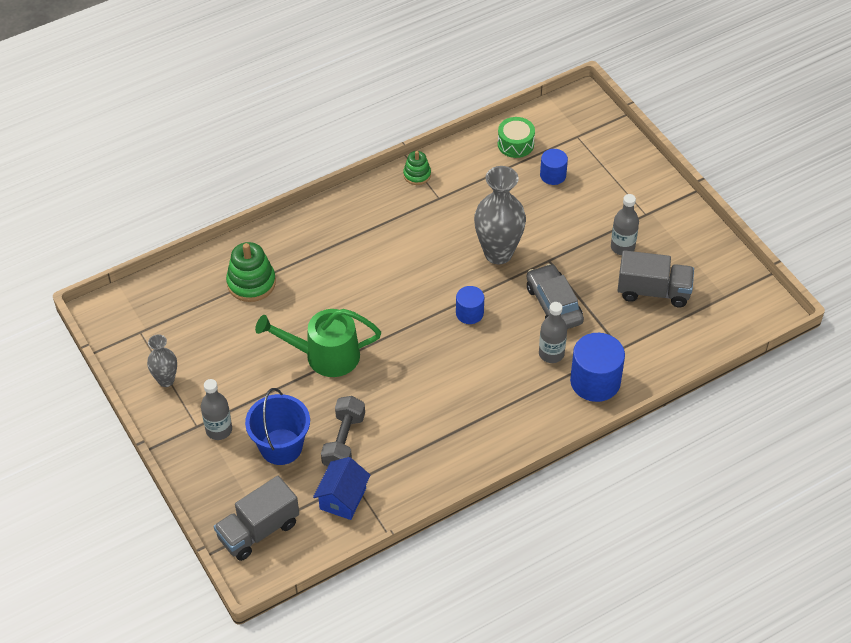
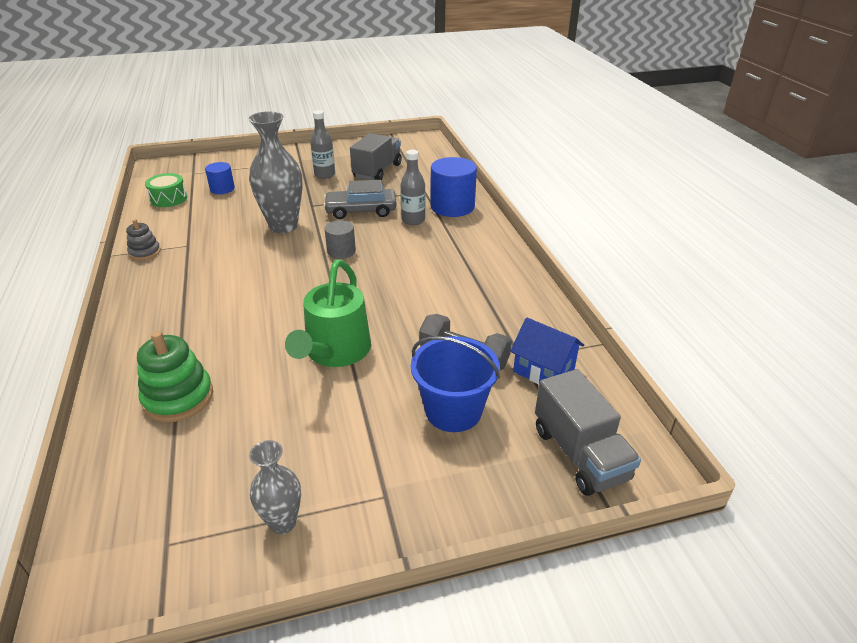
camera: 75 degrees left, 15 degrees down
(219, 430) = (403, 470): grey bottle -> none
(417, 175) = (145, 252): green stacking toy -> grey stacking toy
(469, 313) = (341, 251): blue cylinder -> grey cylinder

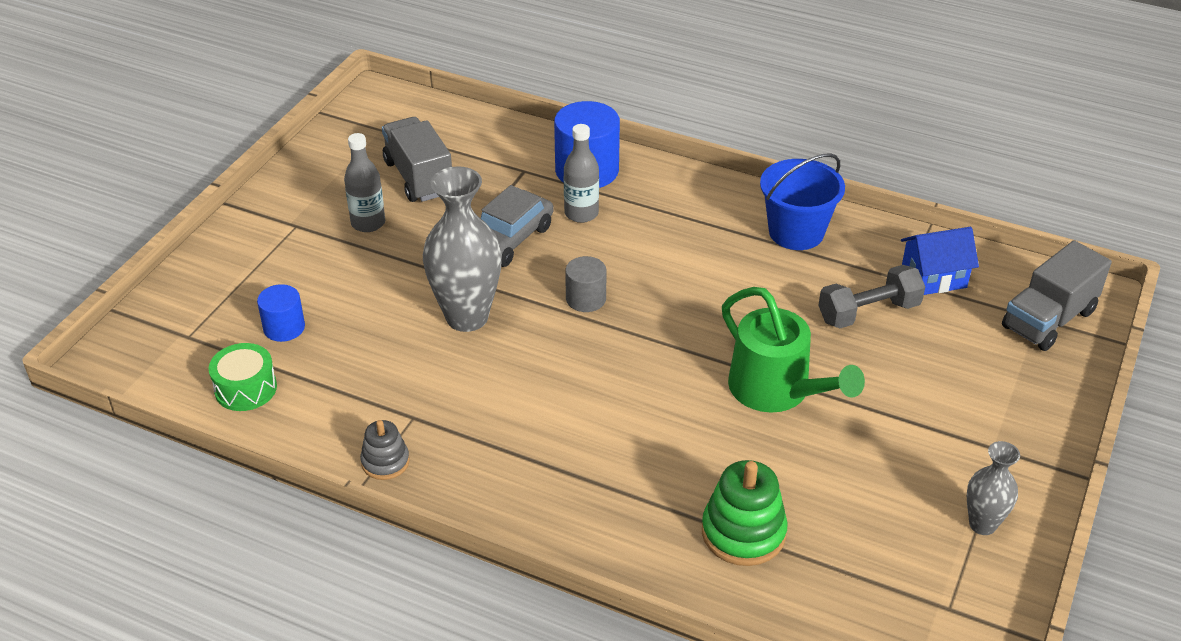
camera: 50 degrees left, 5 degrees up
(453, 411) = (936, 359): blue bucket -> blue bucket (796, 232)
(580, 454) = (1048, 319): grey truck -> grey truck turned 120 degrees clockwise

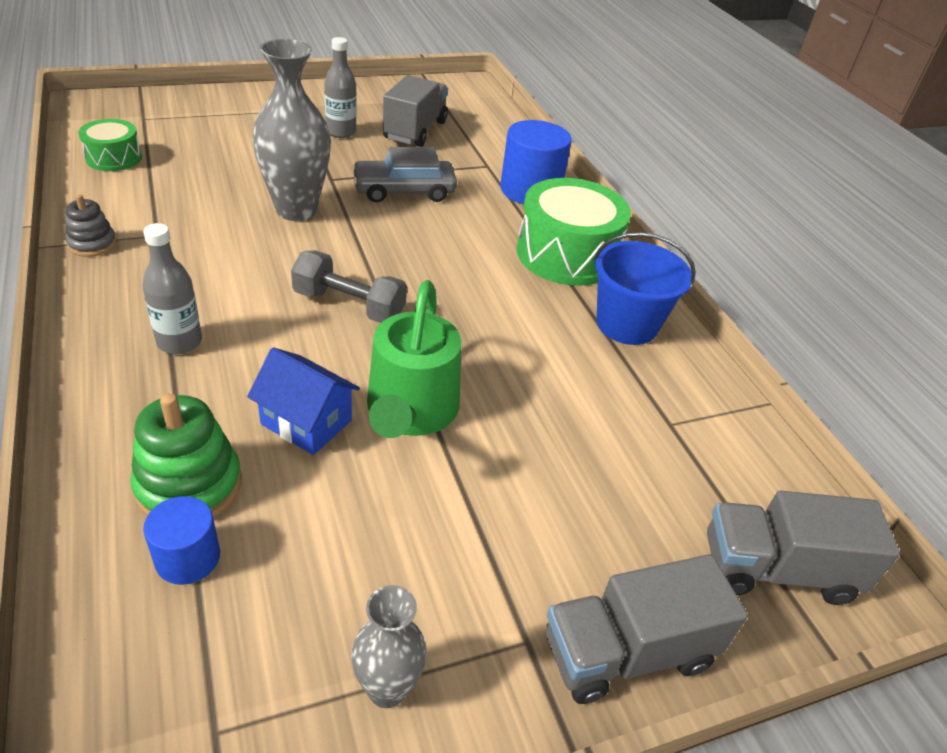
camera: 40 degrees right, 0 degrees up
(284, 328) = (193, 146): blue cylinder -> blue cylinder (188, 558)
(581, 213) = (480, 208): grey bottle -> grey bottle (179, 342)
(586, 299) = (388, 253): grey cylinder -> none
(689, 207) = (566, 254): none -> green drum
(868, 312) = (592, 421): grey dumbbell -> grey dumbbell (349, 305)
(933, 277) = (703, 442): blue house -> blue house (306, 422)
(1044, 416) = (627, 652): none -> grey truck

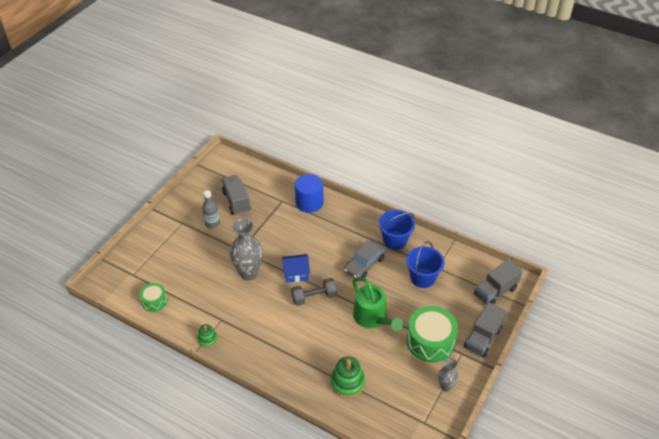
camera: 35 degrees left, 5 degrees up
(92, 244) = (207, 339): grey stacking toy -> green stacking toy
(179, 342) = (286, 348): grey bottle -> none
(188, 558) = (371, 398): blue cylinder -> none
(306, 422) = (351, 343): blue house -> blue house (296, 273)
(404, 190) = (270, 236): grey car -> grey car (364, 264)
(566, 254) = (351, 224): green drum -> green drum (430, 341)
(612, 419) = (422, 278): none -> blue bucket

